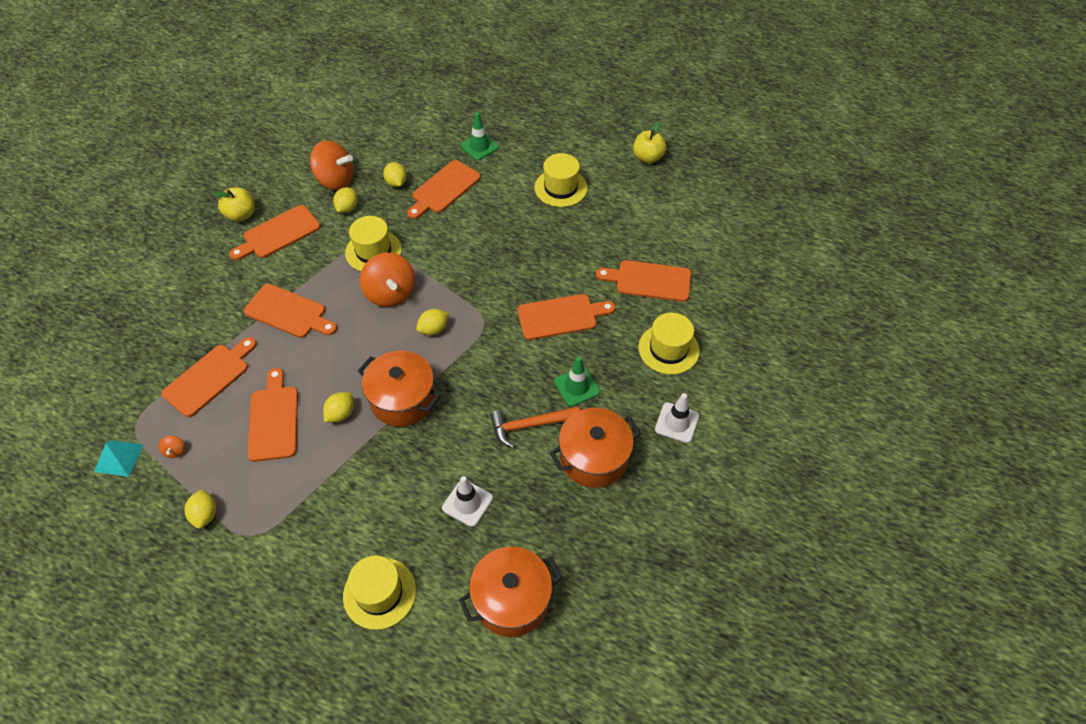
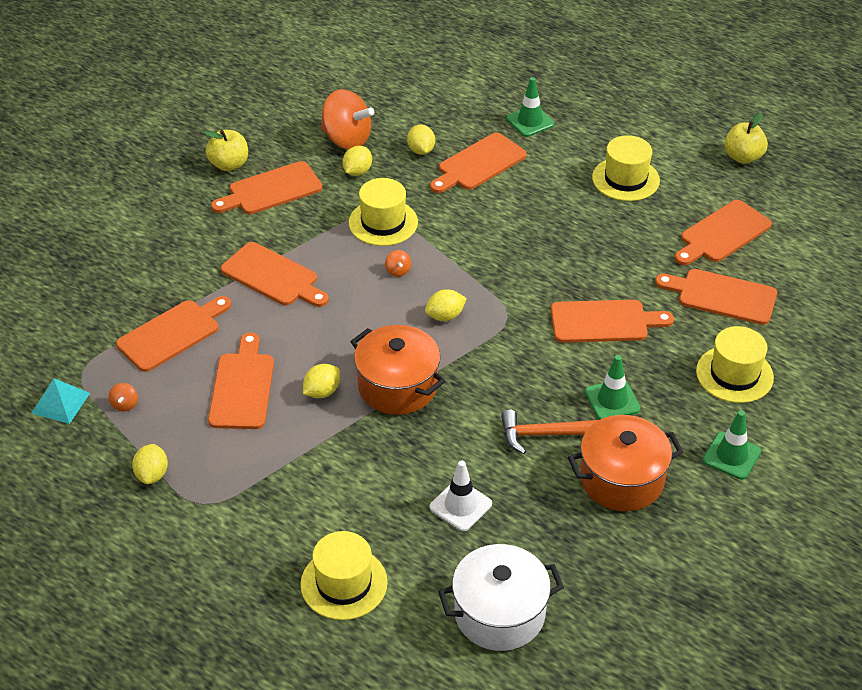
camera: 10 degrees right, 10 degrees down
(390, 293) = (398, 271): orange spinning top -> orange spinning top, size x0.40
(512, 600) = (499, 613): orange pot -> white pot
(642, 226) = (722, 234): none -> orange cutting board
(677, 422) = (731, 456): white traffic cone -> green traffic cone

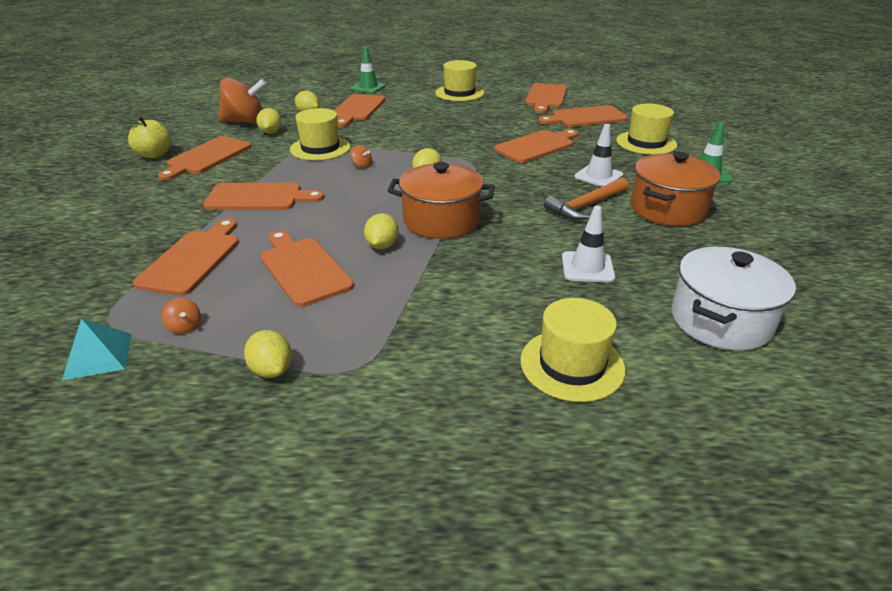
camera: 35 degrees left, 10 degrees down
(612, 400) = (598, 176): green traffic cone -> white traffic cone
(743, 157) = (511, 72): yellow apple -> none

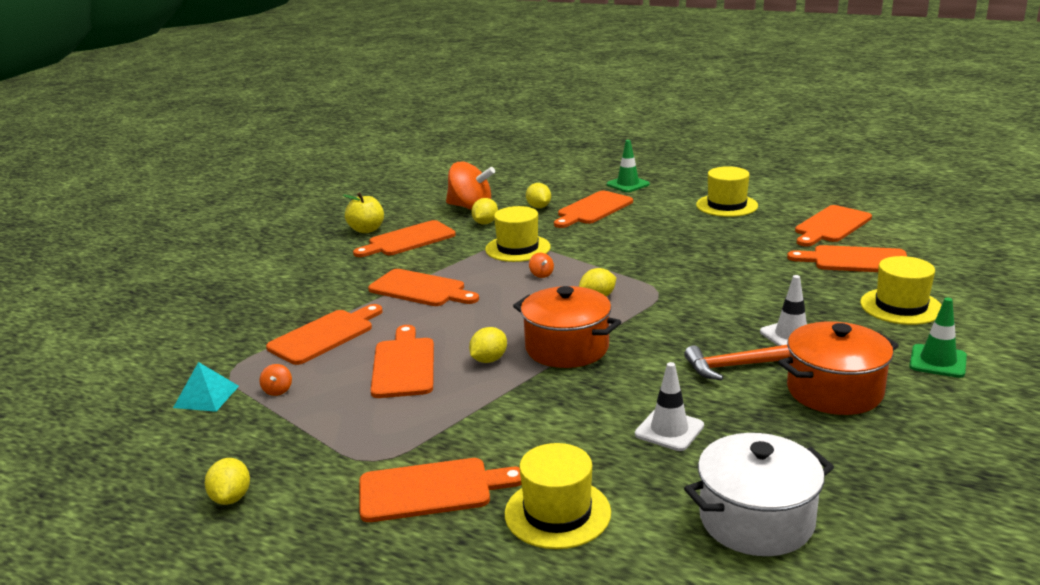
camera: 30 degrees right, 10 degrees down
(271, 370) = (312, 442): yellow lemon -> yellow lemon (231, 498)
(536, 146) = (753, 286): orange cutting board -> orange cutting board (431, 490)

